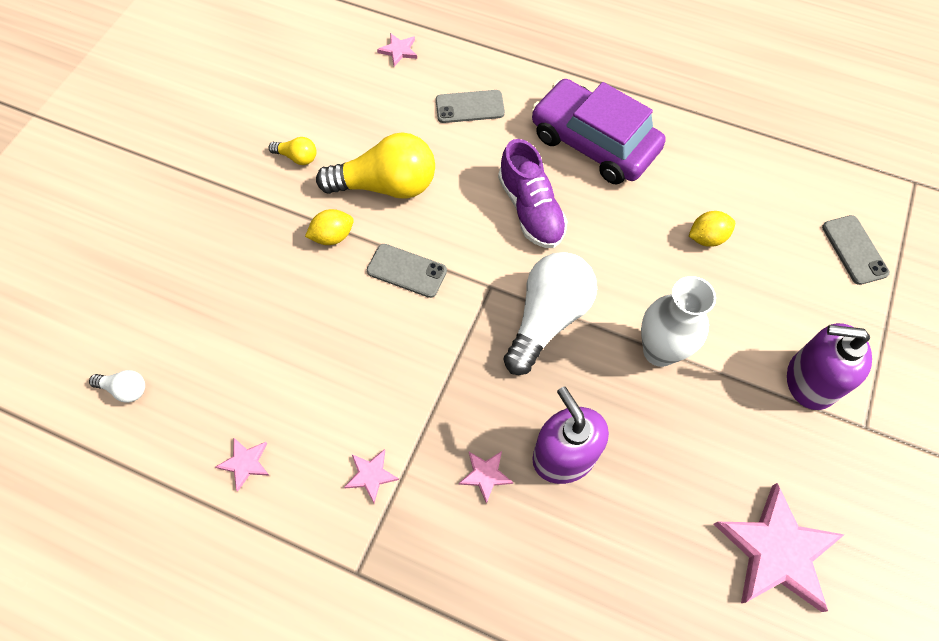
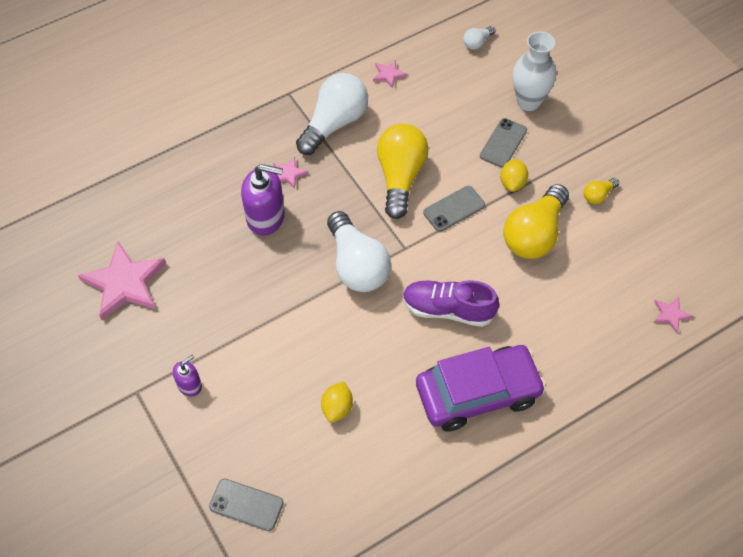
camera: 125 degrees right, 5 degrees down
(371, 475) = (334, 123): pink star -> white light bulb
(402, 347) = (400, 177): none -> yellow light bulb
(470, 107) = (574, 329): grey phone -> grey phone (503, 143)
(659, 351) = (283, 312): white vase -> white vase (528, 102)
(810, 381) = (190, 385): purple soap dispenser -> purple soap dispenser, size x0.54

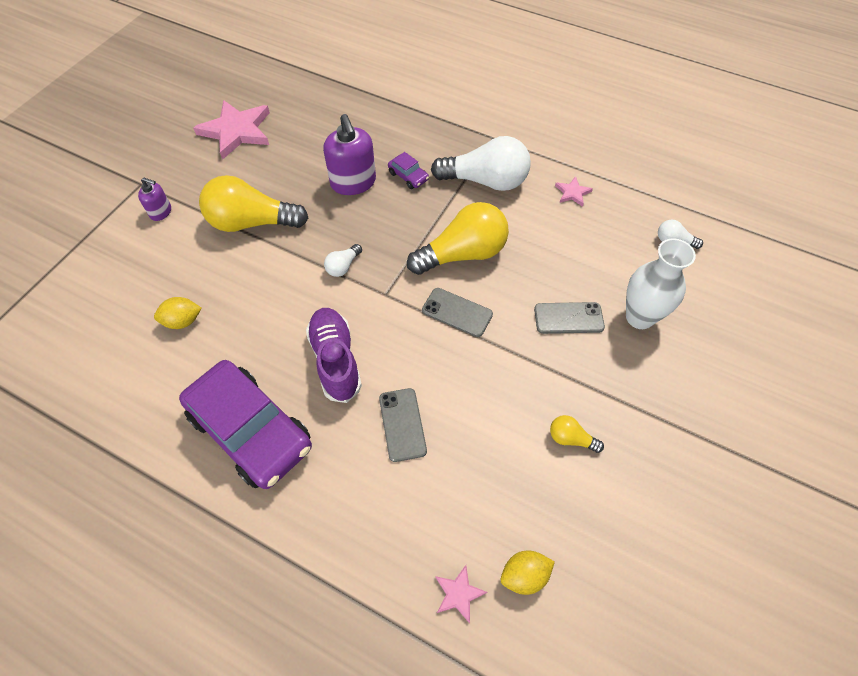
camera: 60 degrees right, 0 degrees up
(246, 505) = (60, 301): grey phone -> grey phone (402, 424)
(289, 174) = (408, 176): pink star -> purple car
(357, 265) = (343, 266): white light bulb -> white light bulb, size x0.45
(512, 183) = (525, 348): yellow lemon -> yellow lemon (524, 575)
(534, 234) = (475, 397): yellow light bulb -> yellow light bulb (252, 222)

